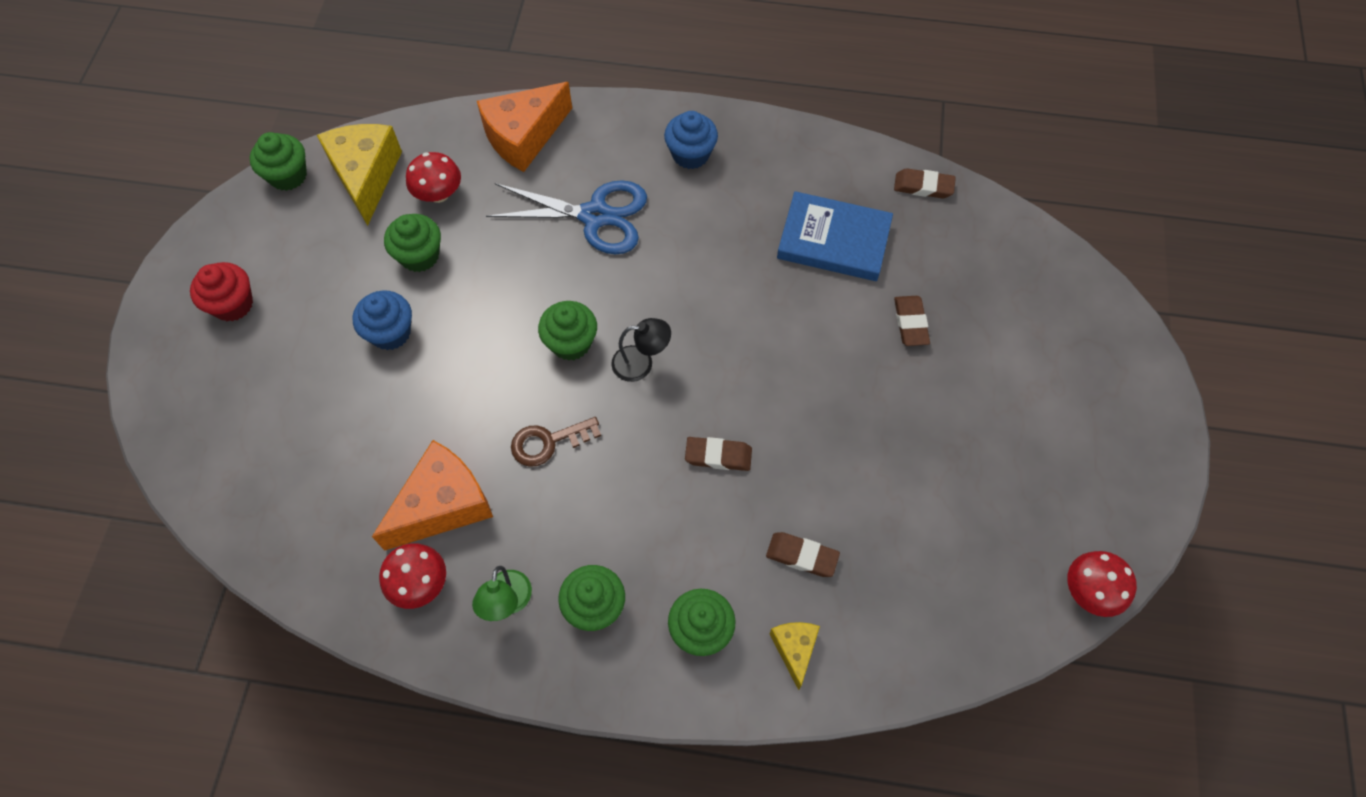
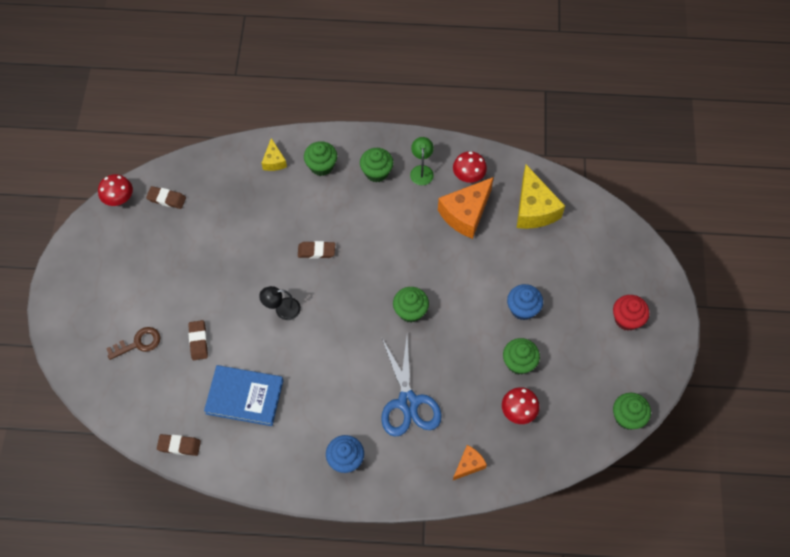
camera: 175 degrees right, 0 degrees up
(366, 176) = (573, 421): yellow cheese -> yellow cheese (534, 209)
(524, 137) = (469, 465): orange cheese -> orange cheese, size x0.53
(548, 442) = (414, 251): brown key -> brown key (138, 343)
(595, 216) = (408, 402): blue scissors -> blue scissors turned 105 degrees counterclockwise
(641, 363) = (365, 302): black lamp -> black lamp (282, 309)
(802, 556) = (269, 203): brown eraser -> brown eraser (166, 199)

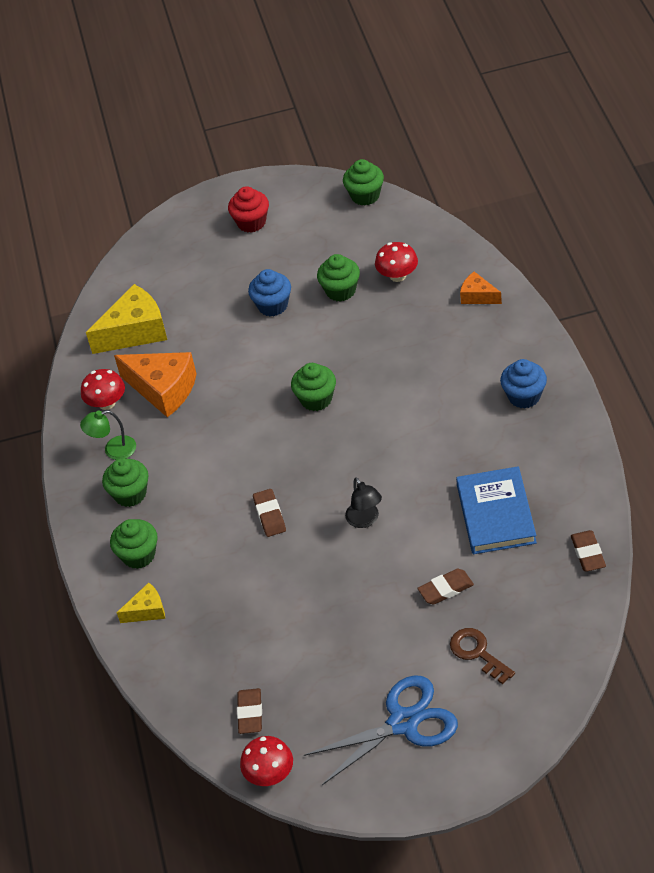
camera: 100 degrees left, 15 degrees down
(408, 402) = (431, 366): blue scissors -> blue scissors (403, 723)

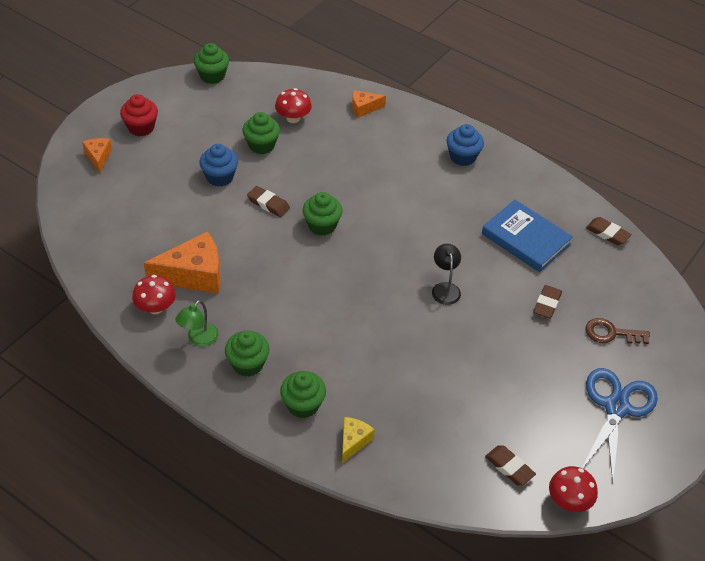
camera: 50 degrees left, 0 degrees up
(135, 331) = (125, 244): yellow cheese -> none
(189, 236) = (98, 157): none -> orange cheese
(270, 515) = (373, 321): brown eraser -> brown eraser (268, 204)
(365, 520) = (445, 288): black lamp -> black lamp turned 120 degrees counterclockwise

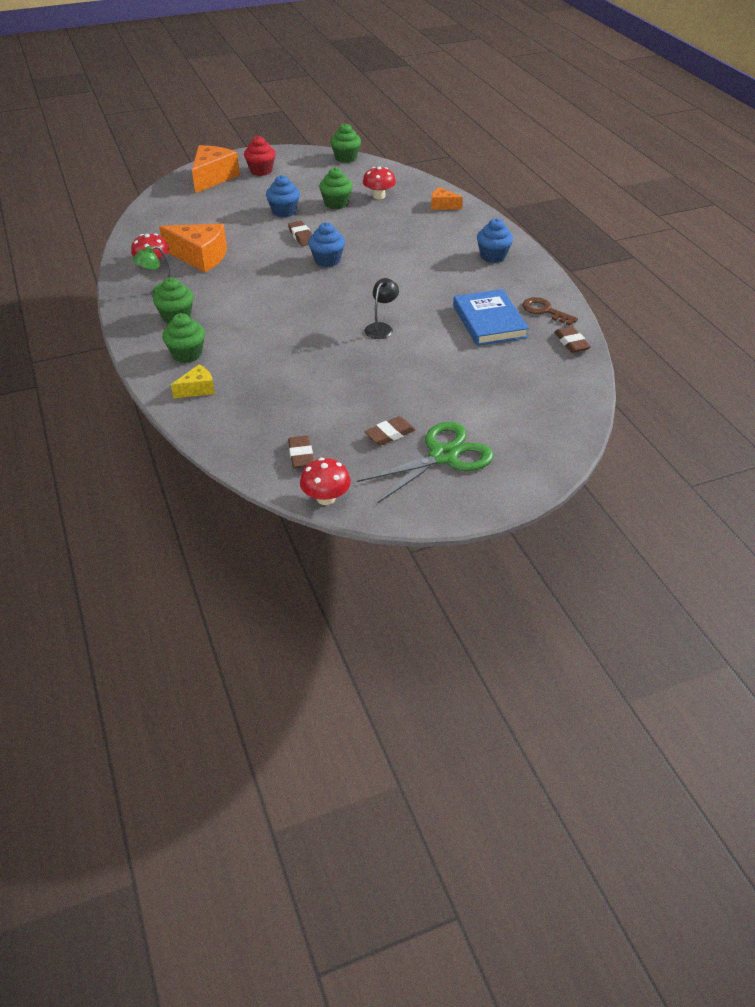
camera: 35 degrees right, 5 degrees down
(98, 157) = (213, 178): orange cheese -> orange cheese, size x1.90
(322, 225) = (327, 260): green cupcake -> blue cupcake
(547, 304) = (459, 367): brown eraser -> brown eraser (390, 434)
(611, 333) = (497, 407): brown key -> brown key (545, 311)
(616, 407) = (443, 456): blue scissors -> green scissors

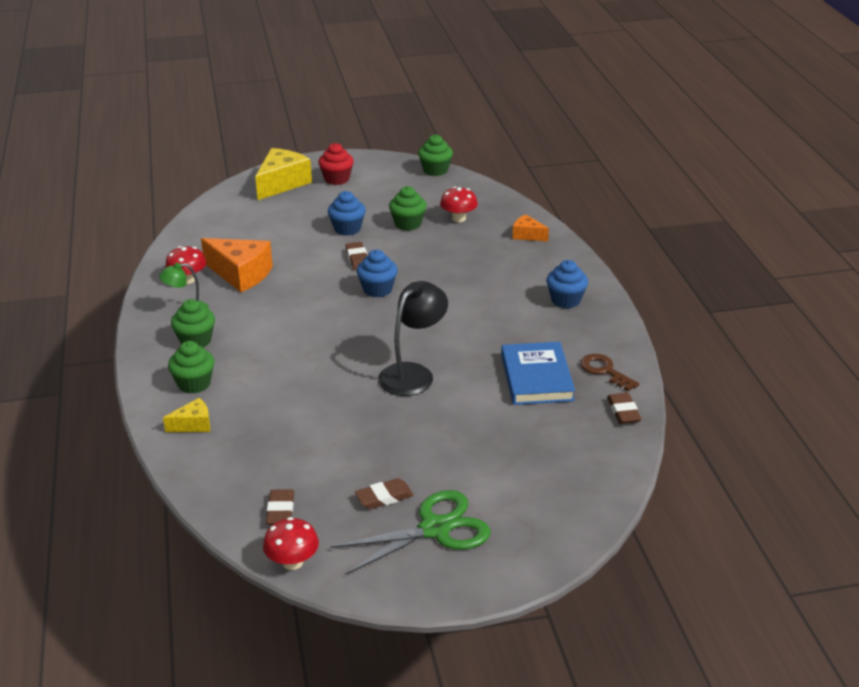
camera: 10 degrees right, 10 degrees down
(213, 178) = (282, 183): orange cheese -> yellow cheese
(381, 328) = (413, 374): black lamp -> black lamp, size x1.72

